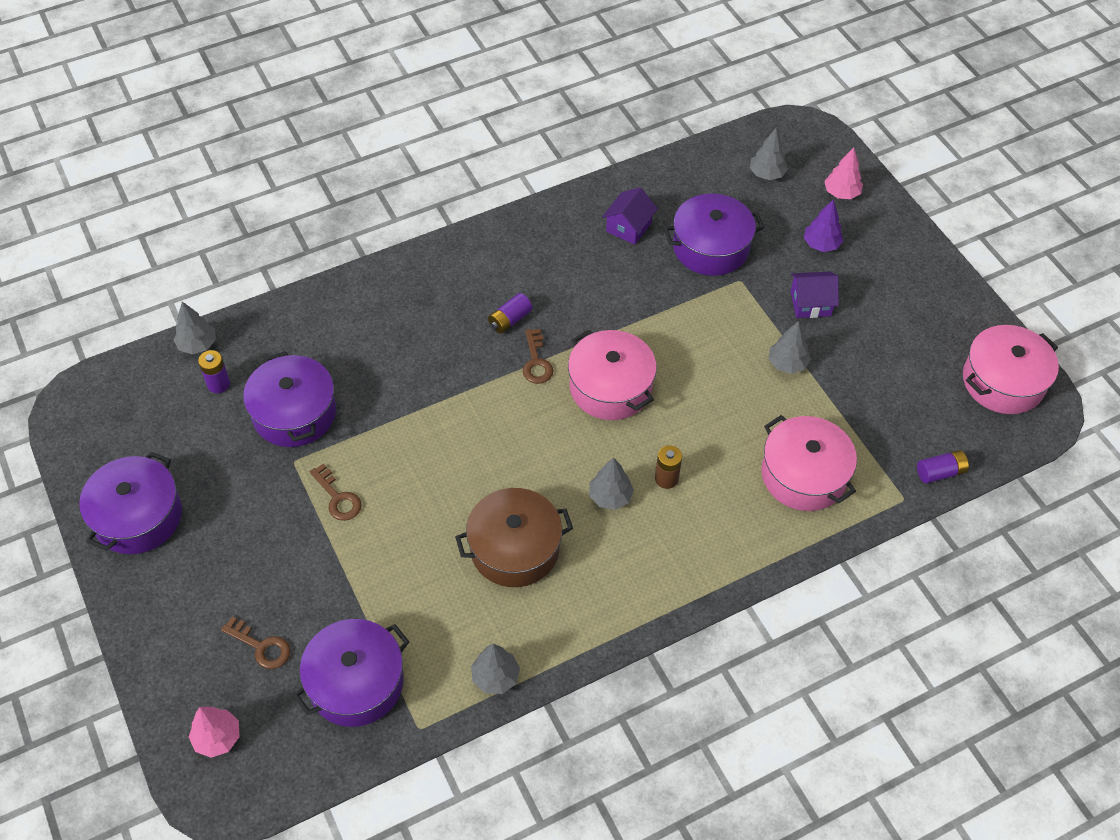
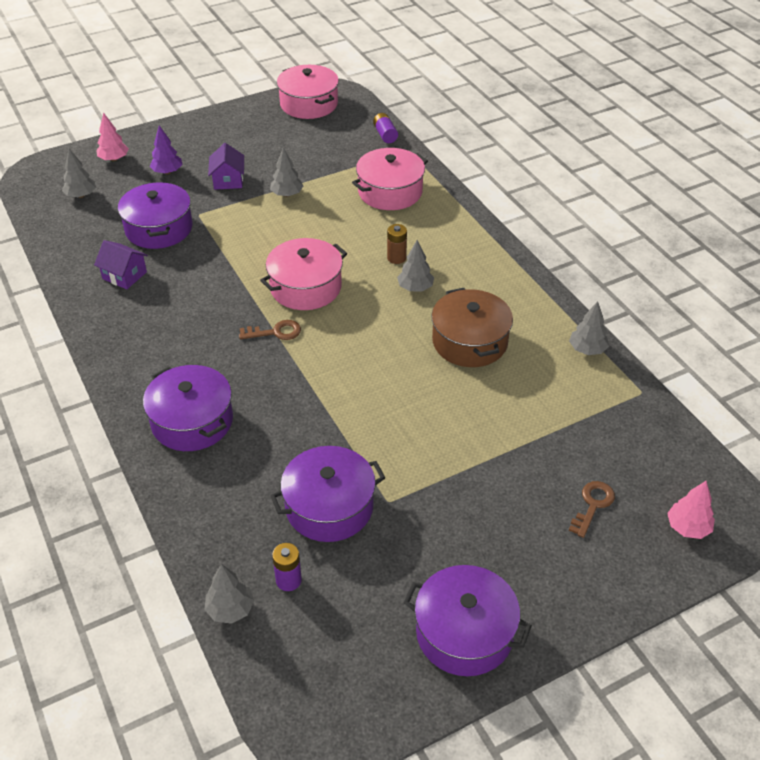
camera: 90 degrees left, 10 degrees down
(338, 498) = (428, 462): brown key -> none
(356, 682) = (612, 435): purple pot -> purple pot (192, 421)
(510, 320) = (224, 350): purple battery -> none

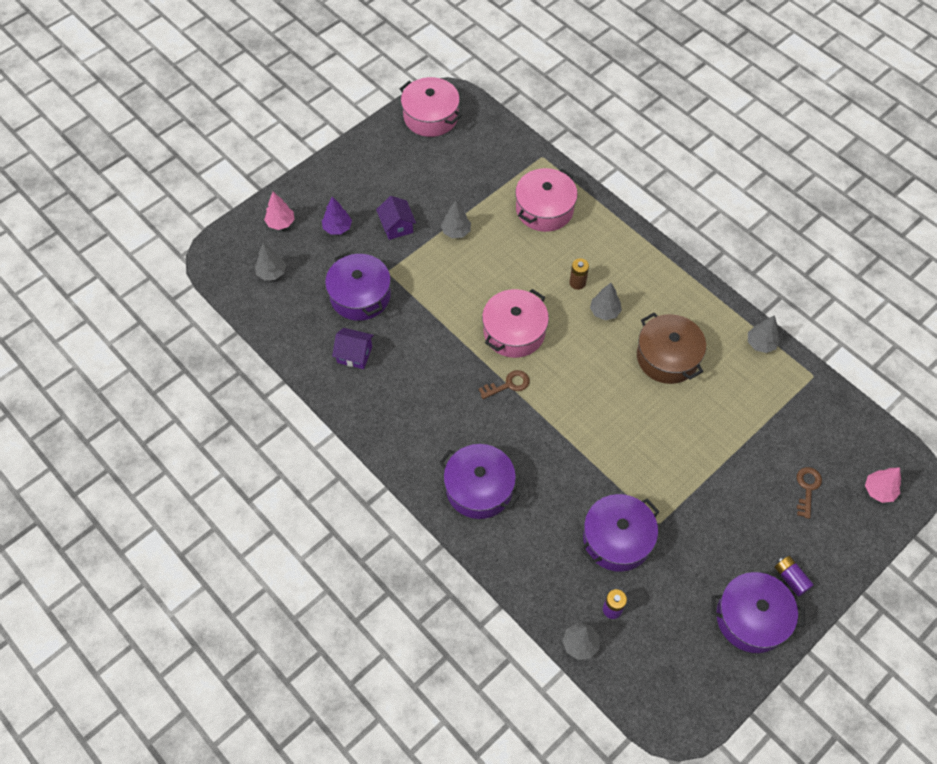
camera: 15 degrees left, 15 degrees up
(385, 135) = (515, 141): purple battery -> purple battery (791, 578)

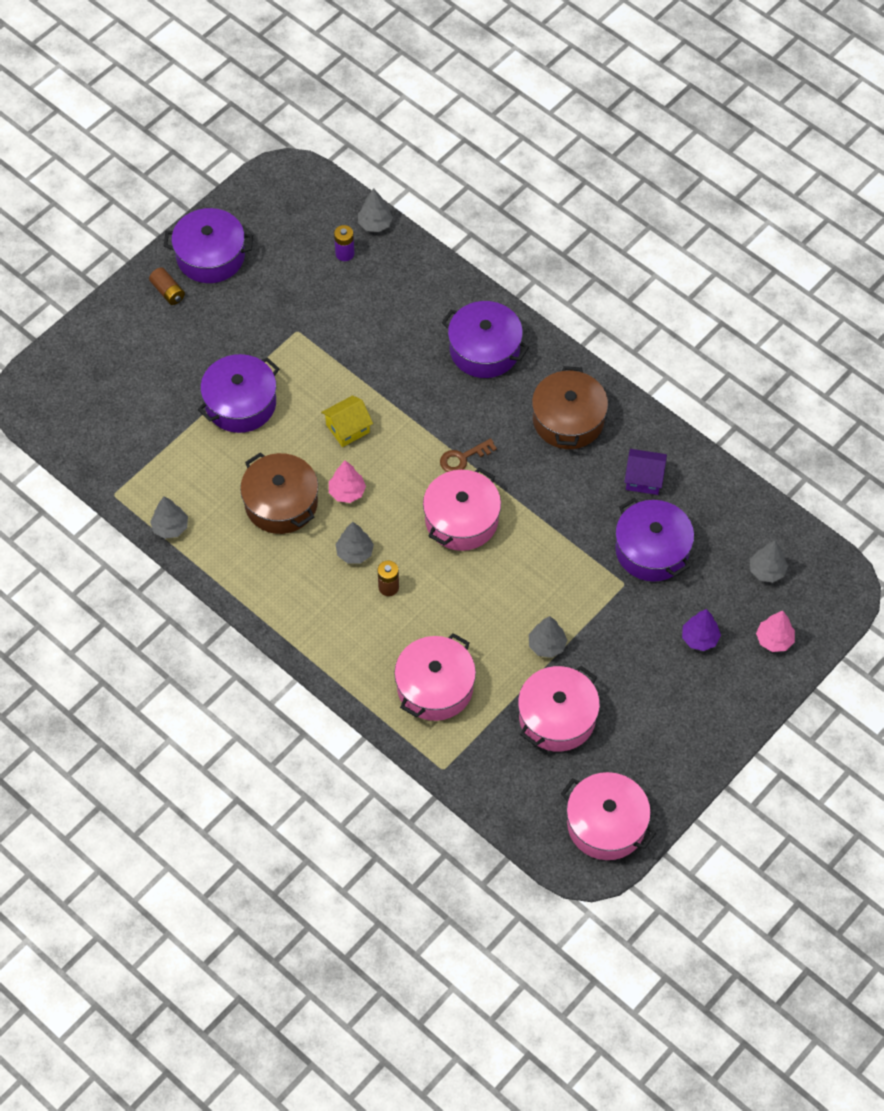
camera: 175 degrees right, 0 degrees up
(397, 226) = (624, 647): purple house -> none
(411, 412) = (568, 420): none -> brown pot
(455, 183) = (557, 717): none -> pink pot
(610, 420) = (347, 428): none -> yellow house
(617, 539) = (340, 313): purple pot -> purple pot (240, 403)
(791, 578) = (168, 292): purple battery -> brown battery
(807, 488) = (139, 375): brown key -> none
(879, 490) = (63, 378): pink tree -> pink tree (347, 492)

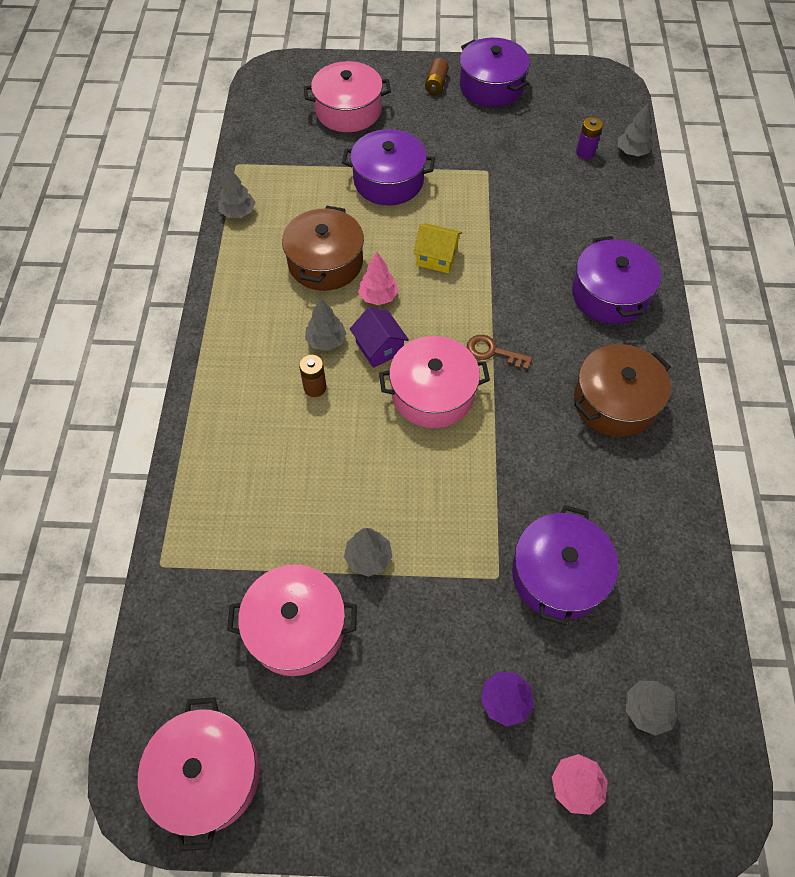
camera: 50 degrees right, 0 degrees up
(435, 687) = (244, 495): pink pot -> pink pot (348, 111)
(644, 479) = (624, 508): purple house -> purple house (379, 347)

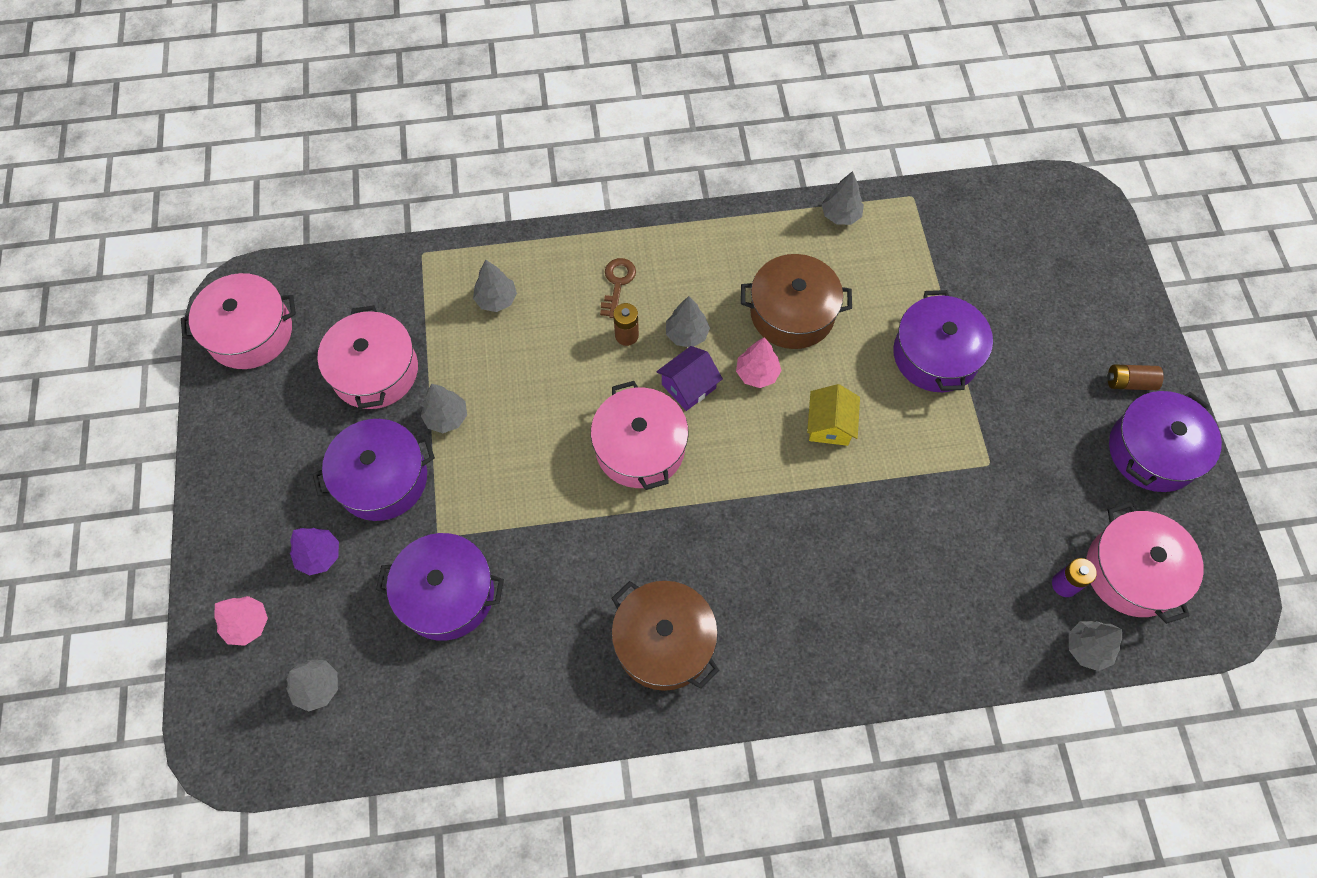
camera: 80 degrees right, 5 degrees up
(242, 496) = (496, 299): none -> grey tree
(348, 111) = (1041, 290): pink pot -> pink pot (1132, 571)
(493, 352) = (707, 502): brown key -> brown key (617, 283)
(610, 294) = (822, 629): purple pot -> purple pot (382, 479)

